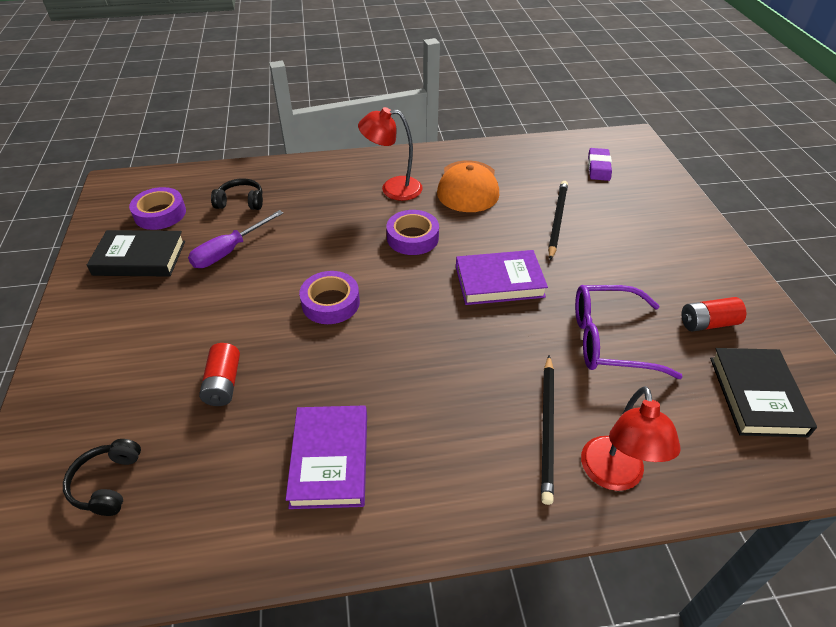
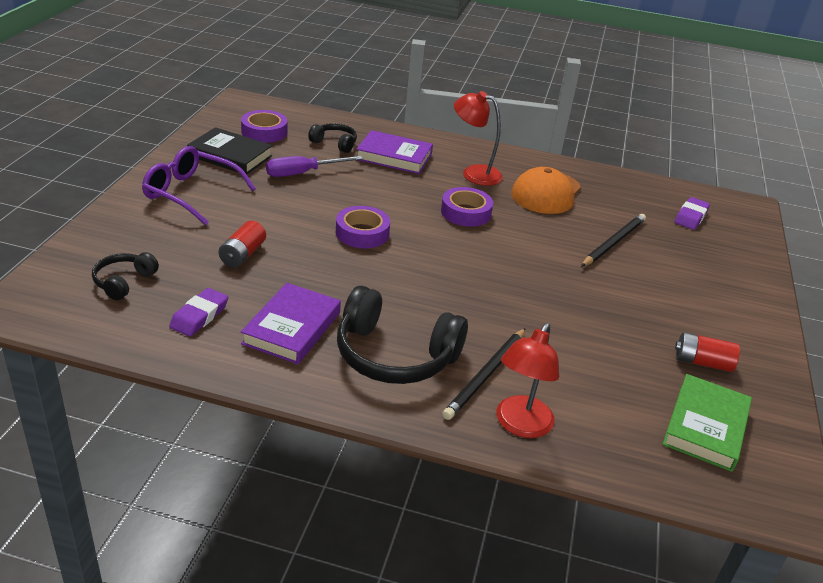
camera: 20 degrees right, 10 degrees down
(221, 491) = (199, 316): none -> purple eraser
(451, 445) = (394, 355): none -> black headphones
(499, 281) = (521, 267): purple book -> purple book (394, 157)
(609, 340) = (592, 340): purple glasses -> purple glasses (191, 193)
(757, 395) = (705, 426): black book -> green book

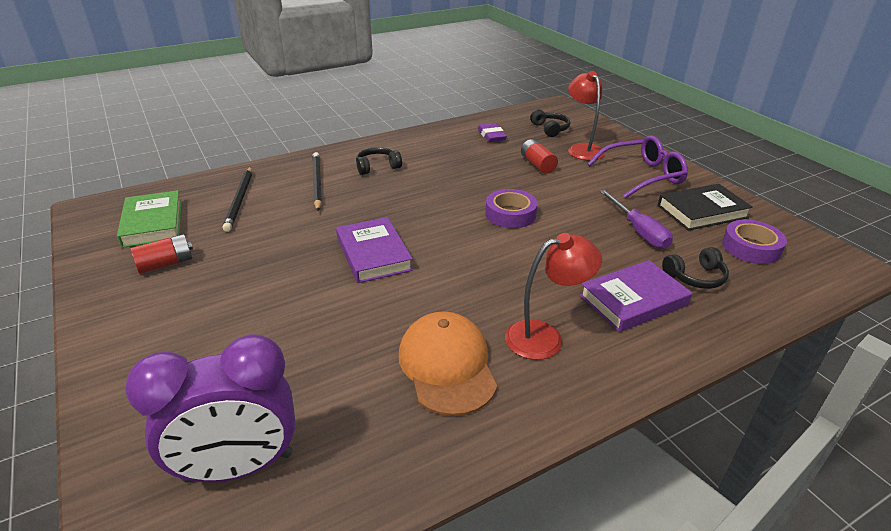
camera: 140 degrees right, 0 degrees up
(292, 328) = (444, 152): purple book -> purple book (373, 254)
(302, 173) = (638, 231): purple screwdriver -> purple screwdriver turned 135 degrees clockwise
(394, 355) = (377, 167): black headphones -> black headphones, size x0.51
(465, 212) = (478, 280): purple tape -> none
(520, 425) = (275, 172): red lamp -> red lamp (582, 149)
(614, 242) = (313, 341): black pencil -> black pencil (240, 200)
(691, 217) = (239, 467): purple eraser -> purple clock

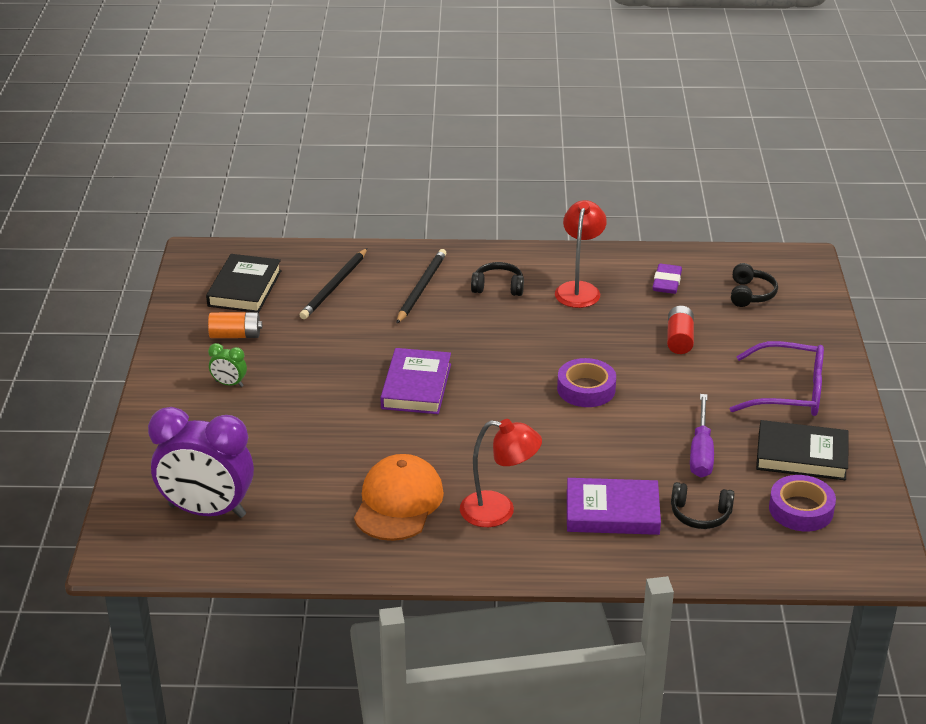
camera: 30 degrees right, 0 degrees up
(153, 223) = (244, 288): green book -> black book
(166, 264) = (235, 335): red battery -> orange battery
(184, 310) = (229, 384): none -> green clock
(582, 149) = (758, 335): red lamp -> red lamp (579, 289)

